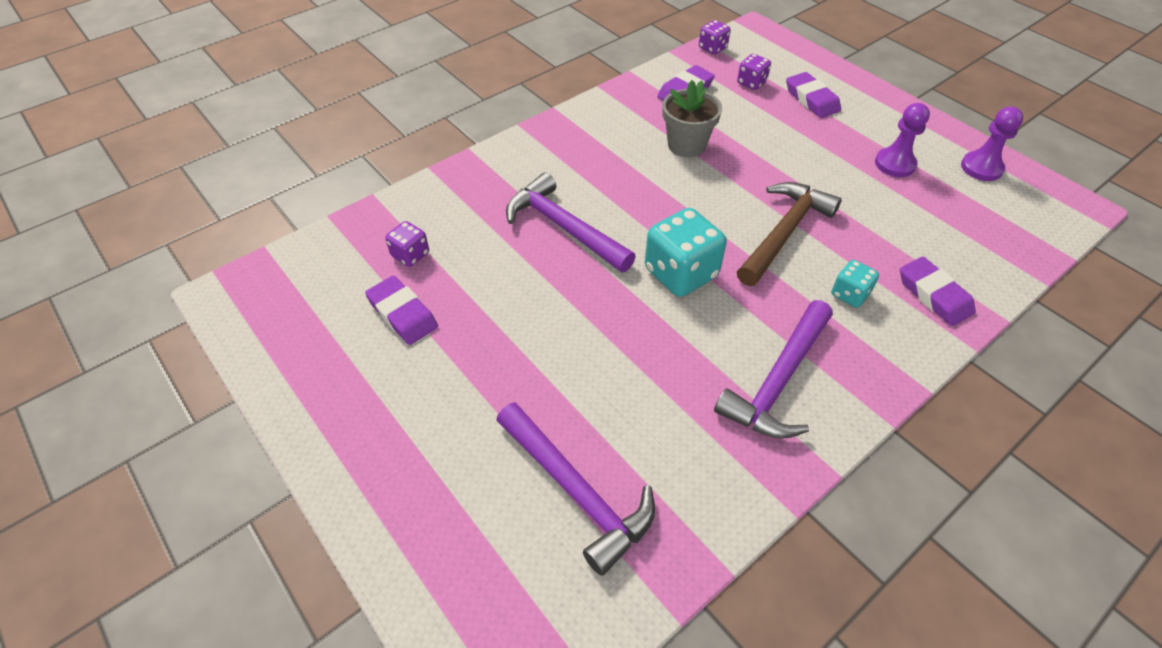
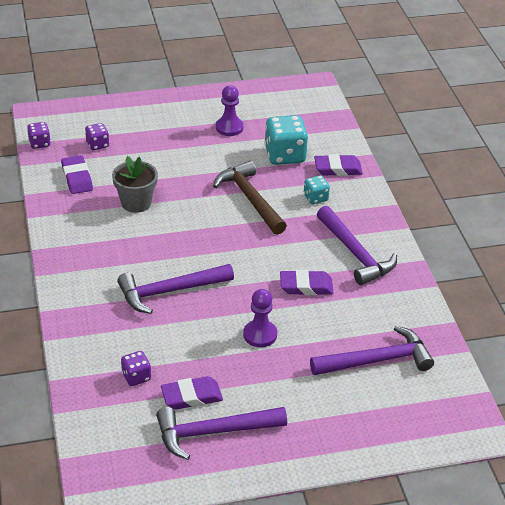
camera: 65 degrees left, 10 degrees down
(352, 358) = (214, 432): none -> purple hammer
(681, 273) = (251, 256): turquoise dice -> turquoise dice (285, 155)
(811, 99) = (140, 128): purple eraser -> purple eraser (306, 286)
(981, 168) = (259, 98): purple pawn -> purple pawn (260, 335)

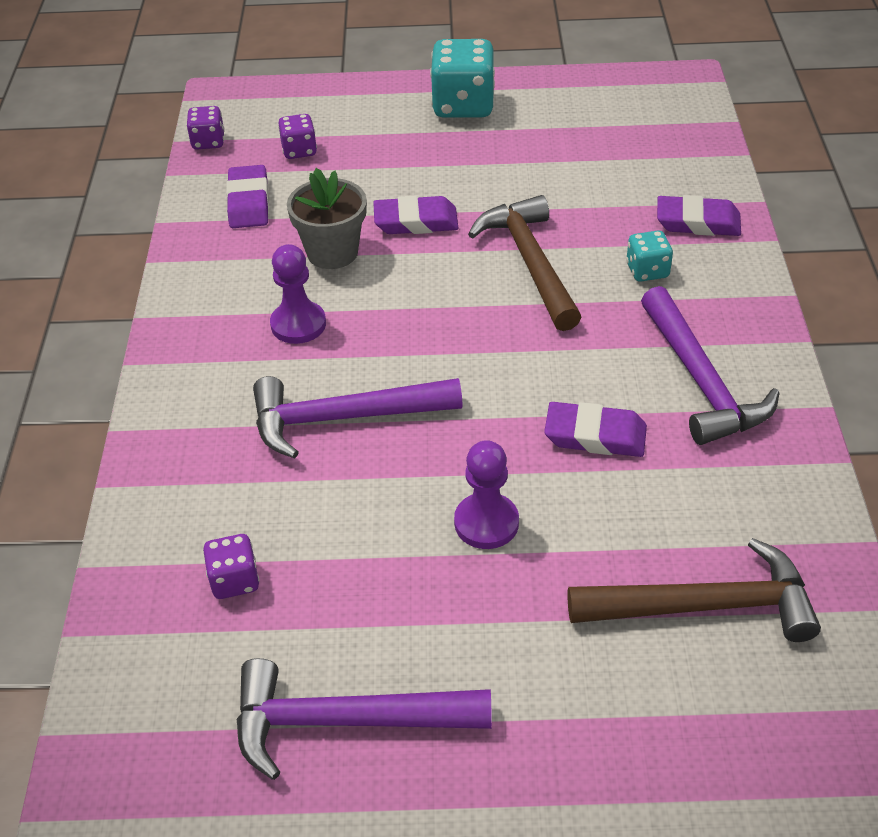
camera: 15 degrees right, 5 degrees up
(191, 396) = (325, 636): purple eraser -> purple eraser (416, 221)
(229, 127) = (524, 138): purple pawn -> purple pawn (298, 324)
(285, 155) = (608, 192): turquoise dice -> turquoise dice (463, 106)
(376, 360) = (703, 606): purple hammer -> brown hammer

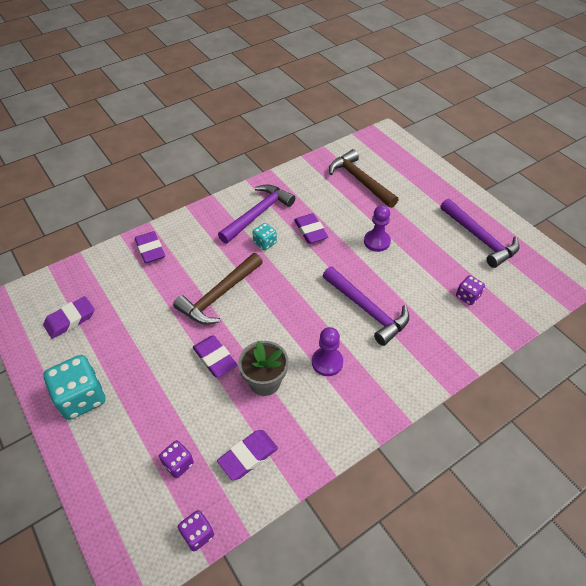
camera: 125 degrees left, 5 degrees up
(604, 120) = (70, 320): none -> purple eraser
(647, 271) = (198, 253): turquoise dice -> turquoise dice (265, 243)

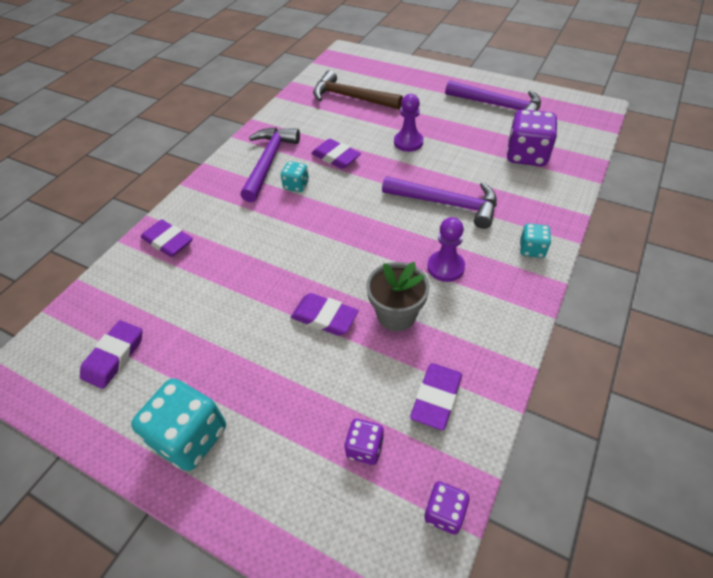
camera: 25 degrees left, 0 degrees up
(219, 295) = (283, 253): brown hammer -> none
(405, 380) = (532, 249): none -> turquoise dice
(467, 296) = (526, 155): purple dice -> purple dice, size x1.88

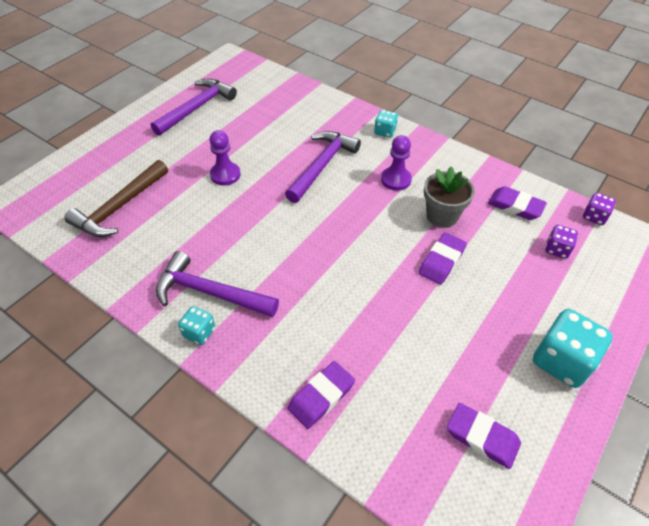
camera: 85 degrees left, 0 degrees up
(296, 185) = (261, 269): turquoise dice -> turquoise dice (199, 332)
(336, 157) = (226, 232): purple eraser -> none
(526, 155) = (276, 108): purple dice -> none

